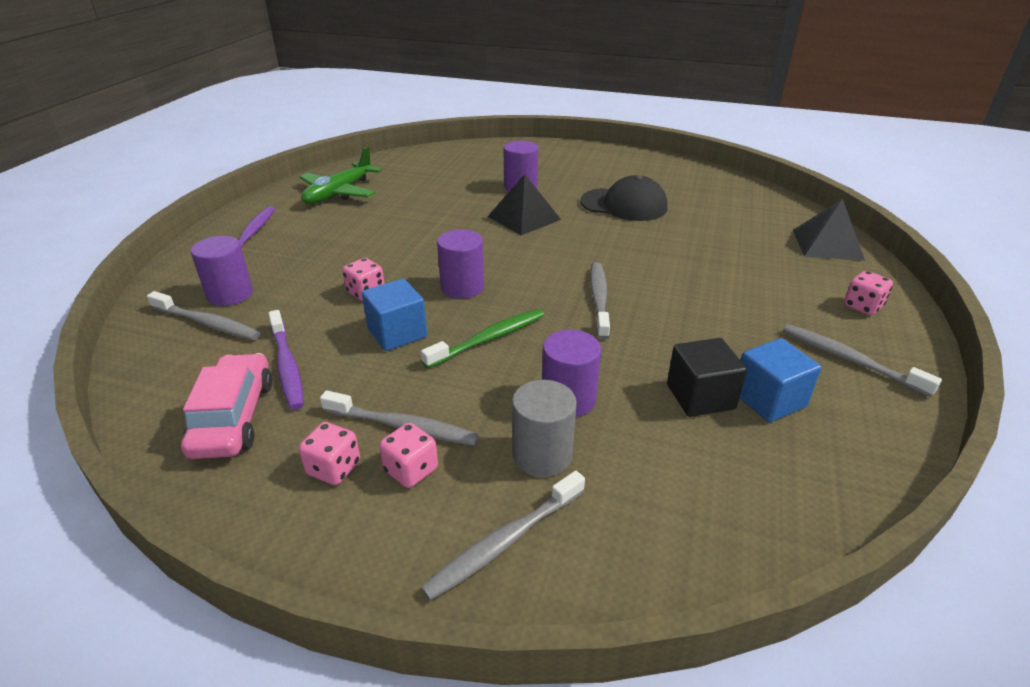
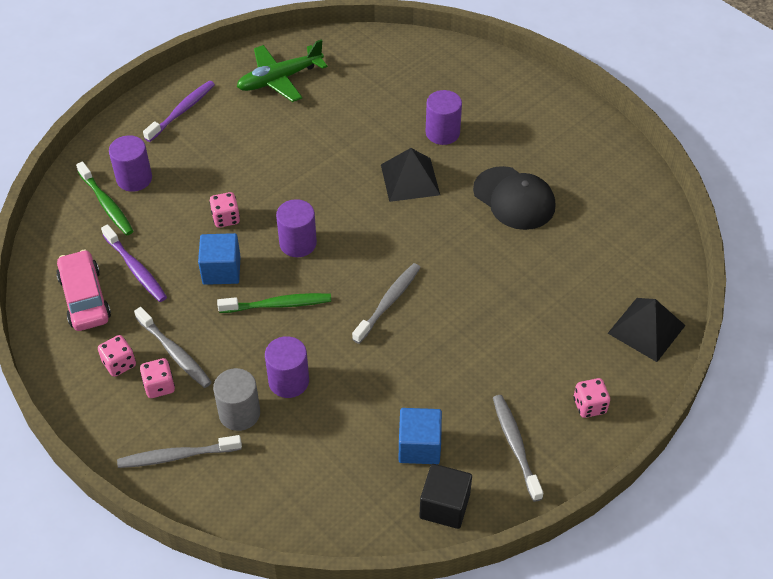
camera: 30 degrees right, 15 degrees up
(207, 323) = (106, 204): grey toothbrush -> green toothbrush
(234, 417) = (85, 298): pink car -> pink car turned 45 degrees counterclockwise
(287, 366) = (136, 269): purple toothbrush -> purple toothbrush turned 45 degrees counterclockwise
(700, 396) = (375, 421): black cube -> black cube (444, 506)

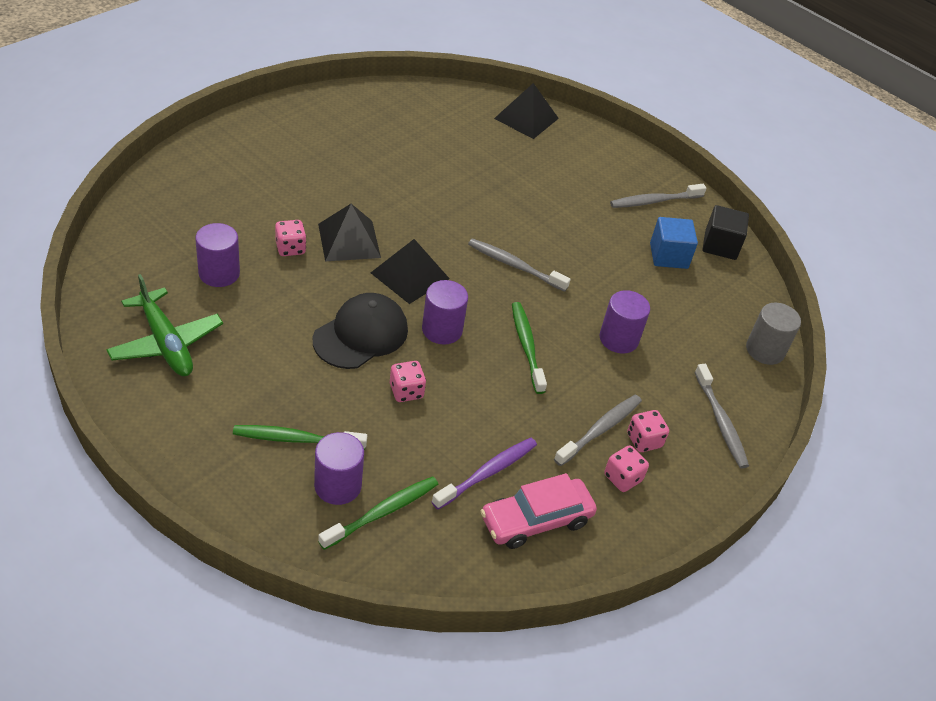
camera: 100 degrees left, 5 degrees down
(180, 154) = (296, 439): none -> green toothbrush
(182, 111) = (213, 442): purple toothbrush -> none
(221, 270) = (484, 393): blue cube -> none
(239, 413) = (662, 375): grey cylinder -> grey cylinder (765, 350)
(367, 222) = (410, 275): none -> black pyramid
(442, 133) = (280, 212): purple cylinder -> purple cylinder (219, 273)
(514, 198) = (378, 172): black cap -> black cap (361, 334)
(589, 406) = (607, 158): pink dice -> pink dice (290, 248)

